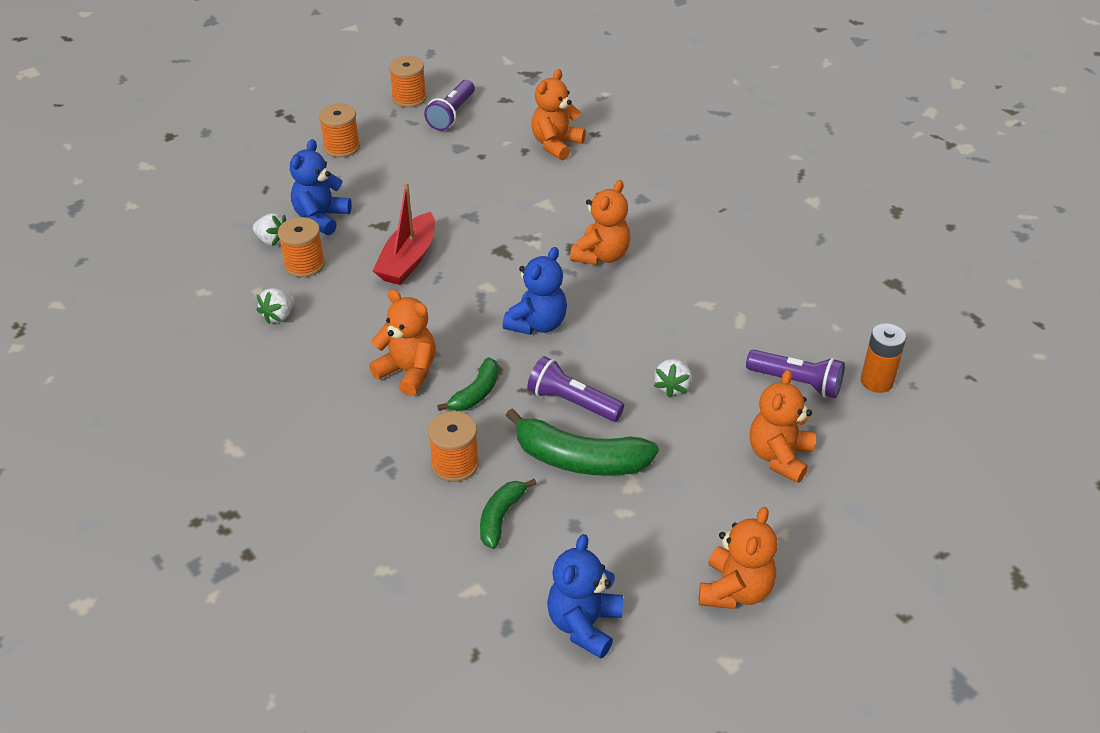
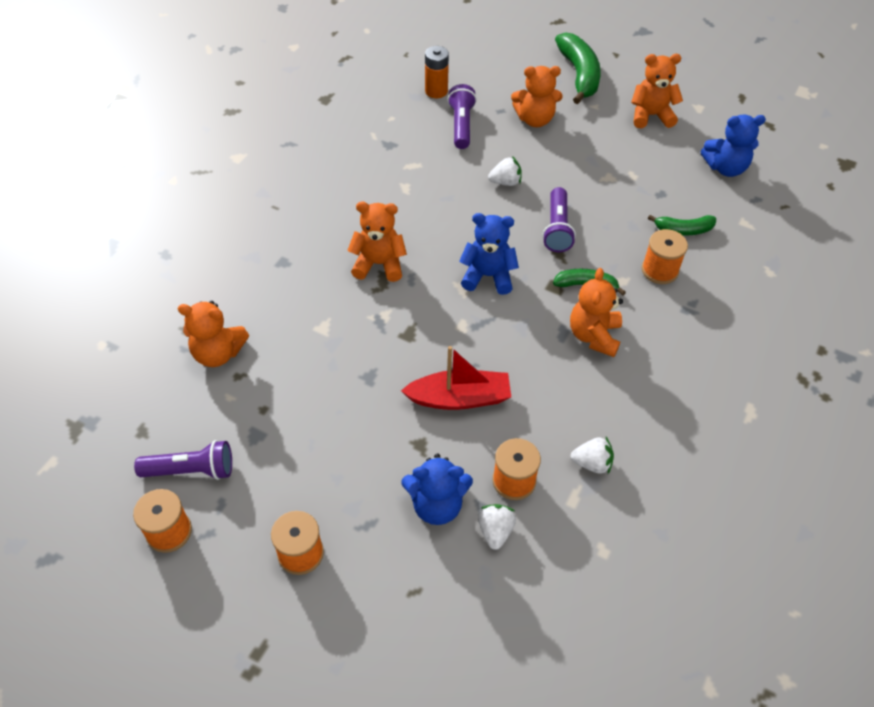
camera: 115 degrees left, 10 degrees up
(579, 459) = (606, 208): green banana -> green banana (579, 75)

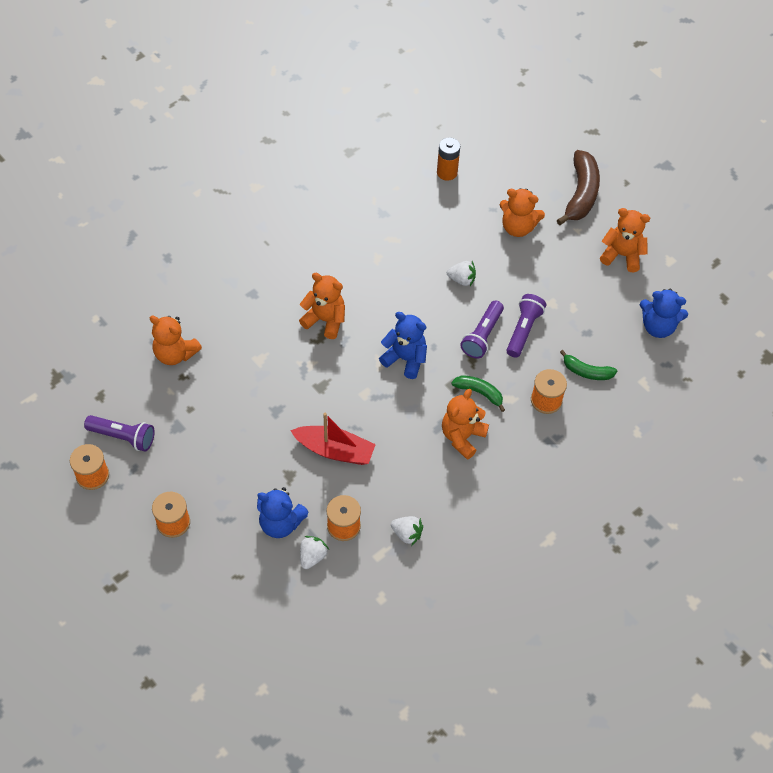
camera: 20 degrees right, 5 degrees up
(461, 125) = (452, 213): purple flashlight -> purple flashlight (523, 330)
(579, 75) = (581, 194): green banana -> brown banana

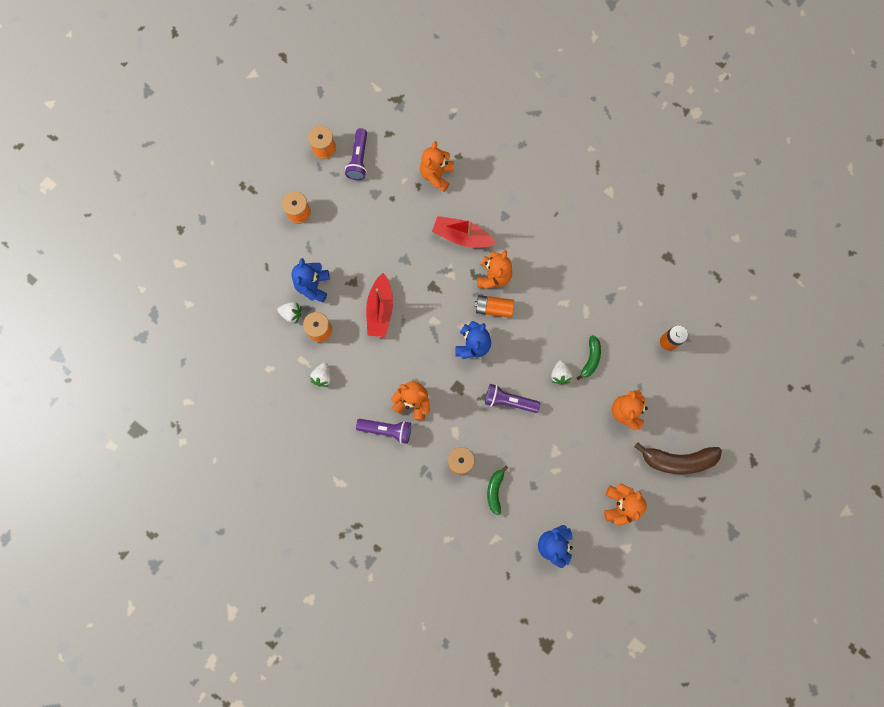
camera: 80 degrees right, 20 degrees up
(265, 343) = (462, 236): none -> red boat
(365, 328) = (494, 308): none -> orange battery
(479, 393) = (455, 408): green banana -> green banana (590, 359)
(523, 330) = (522, 433): purple flashlight -> purple flashlight (386, 430)

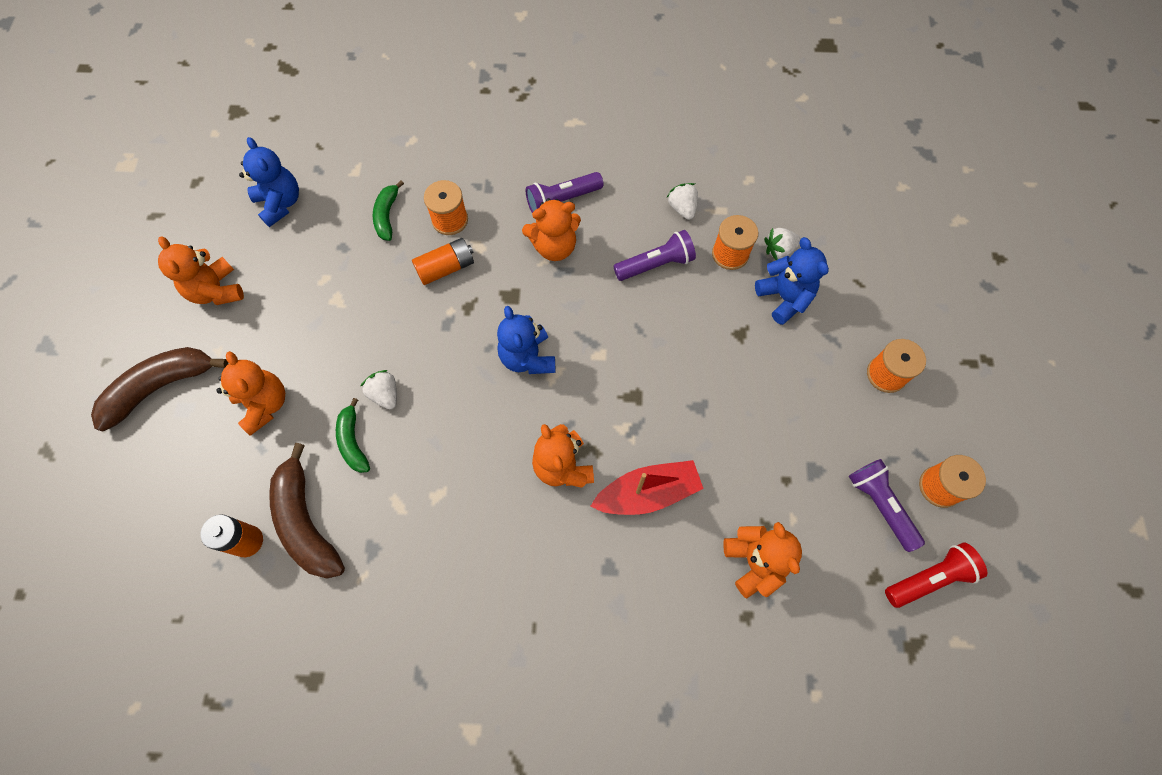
camera: 145 degrees right, 10 degrees down
(365, 118) = (929, 578): none -> red flashlight
(380, 310) = (678, 323): red boat -> none
(494, 308) = (532, 422): orange battery -> orange battery (446, 268)
(495, 490) = (387, 215): green banana -> green banana turned 150 degrees counterclockwise
(509, 401) = (434, 320): purple flashlight -> purple flashlight (656, 264)
(635, 332) = (306, 521): none -> brown banana

